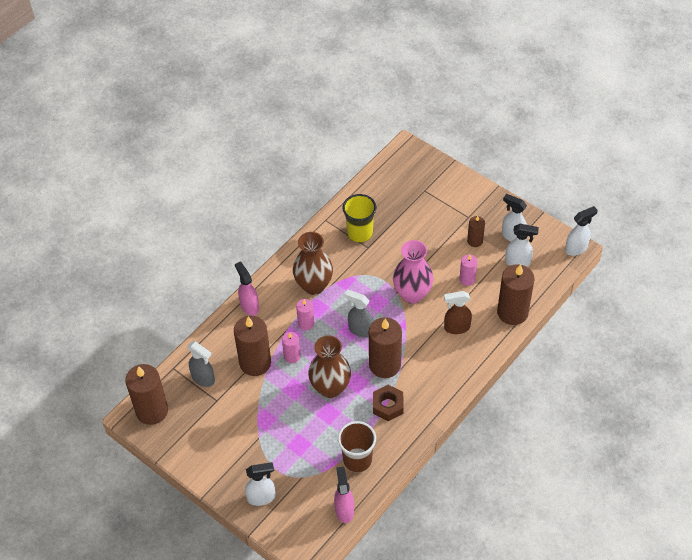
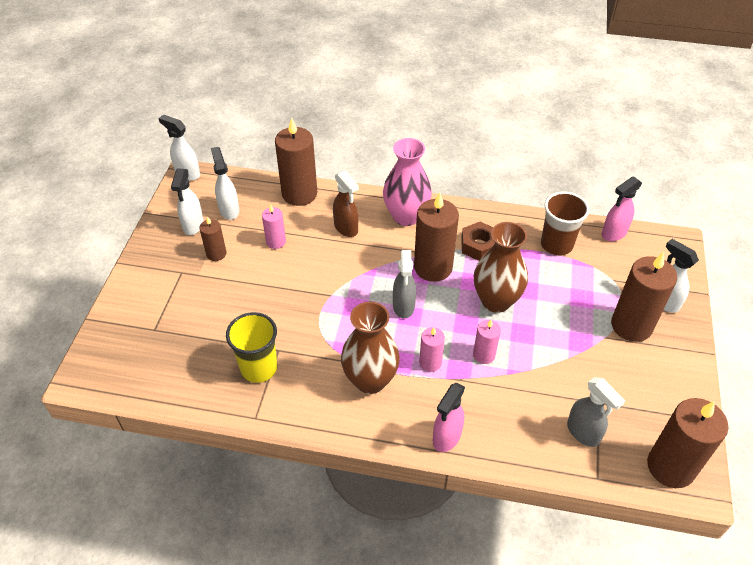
camera: 120 degrees left, 5 degrees down
(203, 378) = (583, 433): grey spray bottle -> grey spray bottle turned 135 degrees clockwise
(255, 363) = (520, 388): brown candle -> brown candle (631, 325)
(412, 294) = (324, 280): pink vase -> pink vase (406, 216)

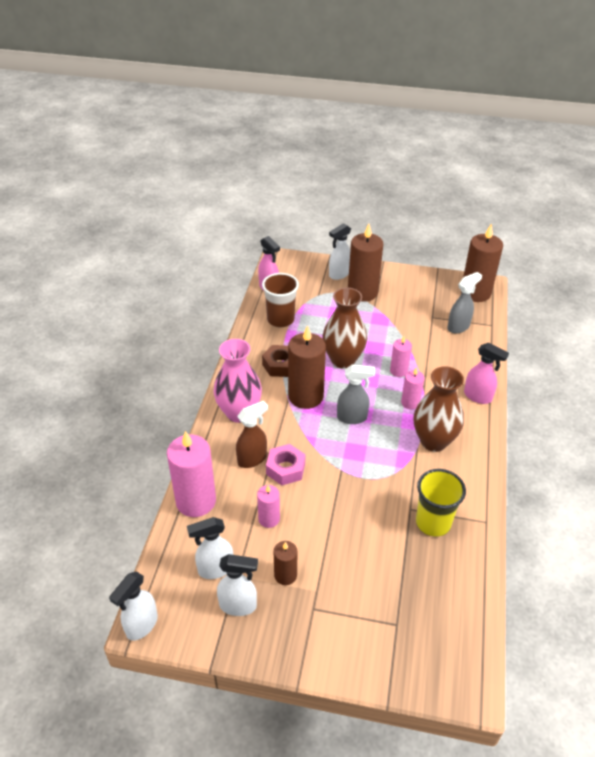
camera: 90 degrees left, 5 degrees down
(299, 194) = (196, 501): brown candle -> pink candle
(333, 252) = (285, 469): none -> pink nut

